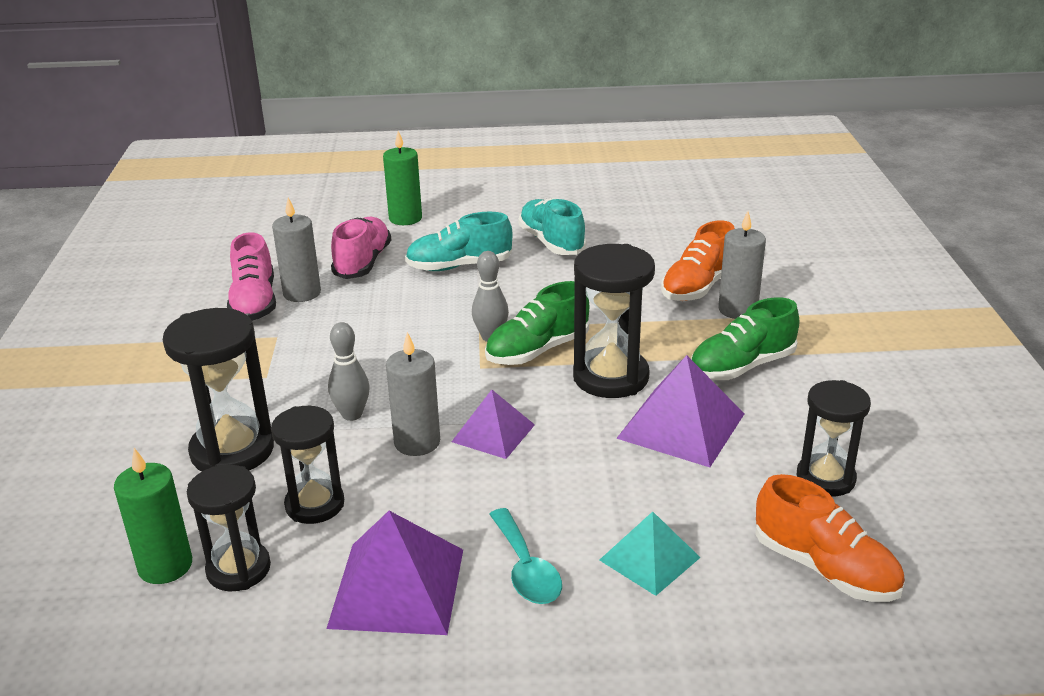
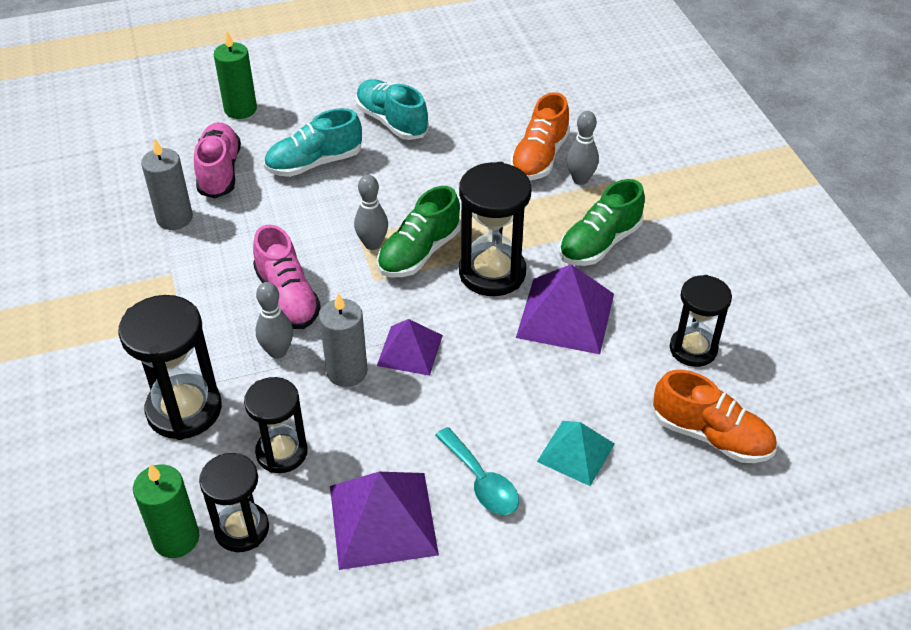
camera: 15 degrees left, 15 degrees up
(254, 302) = (132, 236): pink shoe -> pink shoe (287, 297)
(737, 310) = (580, 179): grey candle -> grey bowling pin

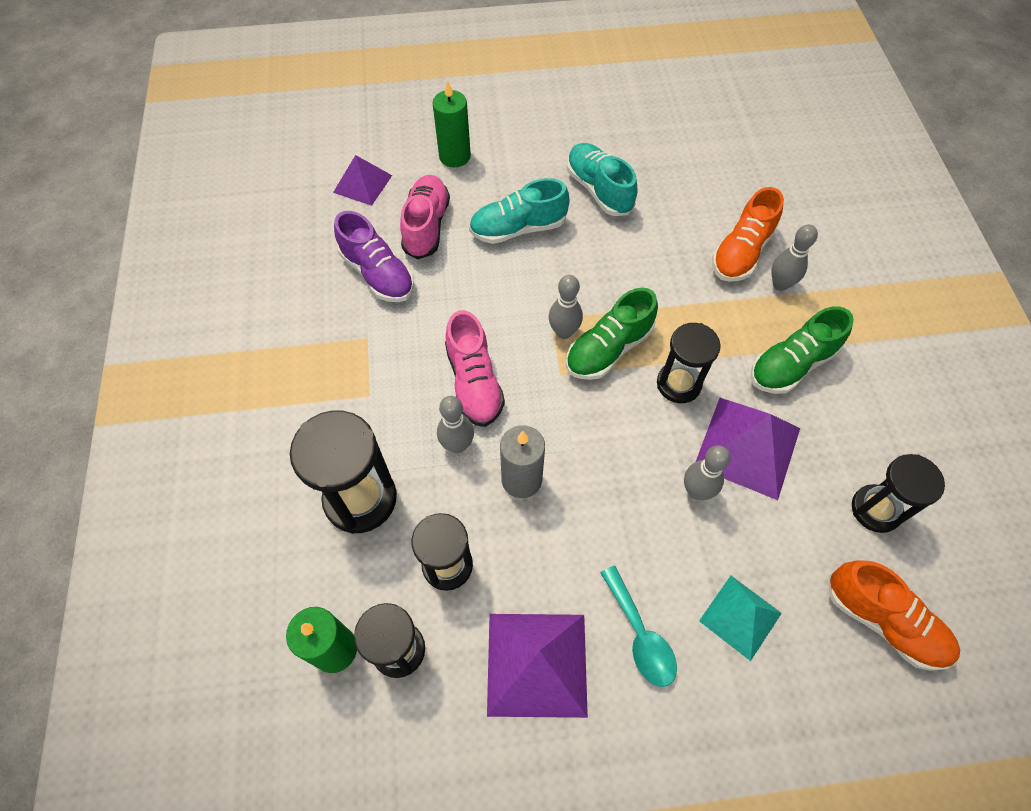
camera: 10 degrees right, 15 degrees up
(174, 218) = (378, 274): grey candle -> purple shoe
(410, 350) = (586, 464): purple pyramid -> purple pyramid (362, 184)
(492, 273) = (678, 384): black hourglass -> black hourglass, size x0.67
(521, 357) = (696, 491): none -> grey bowling pin

